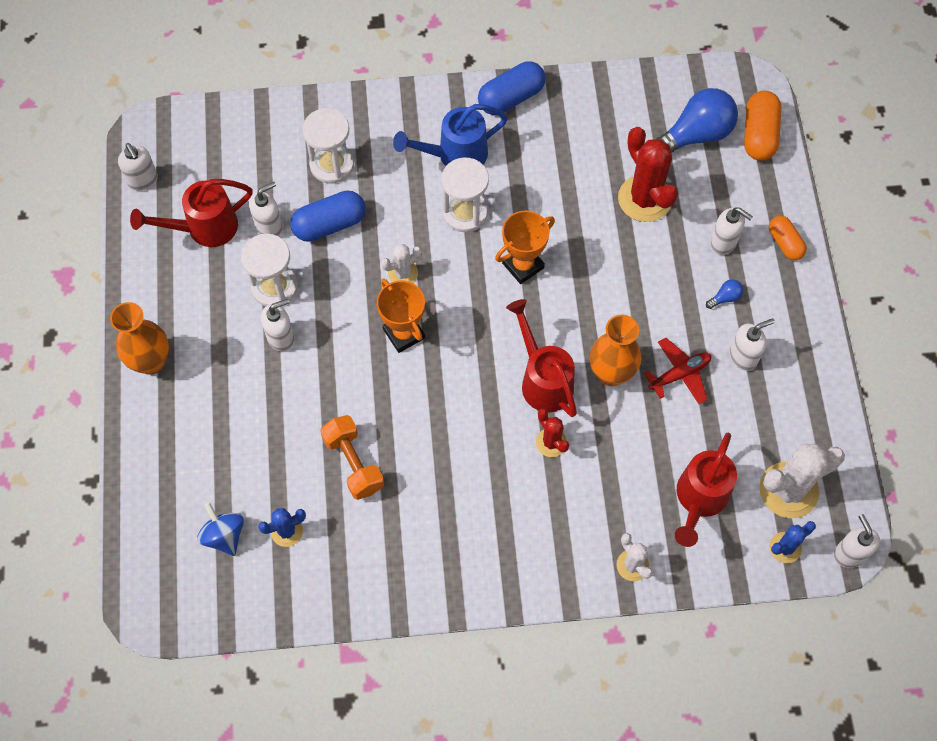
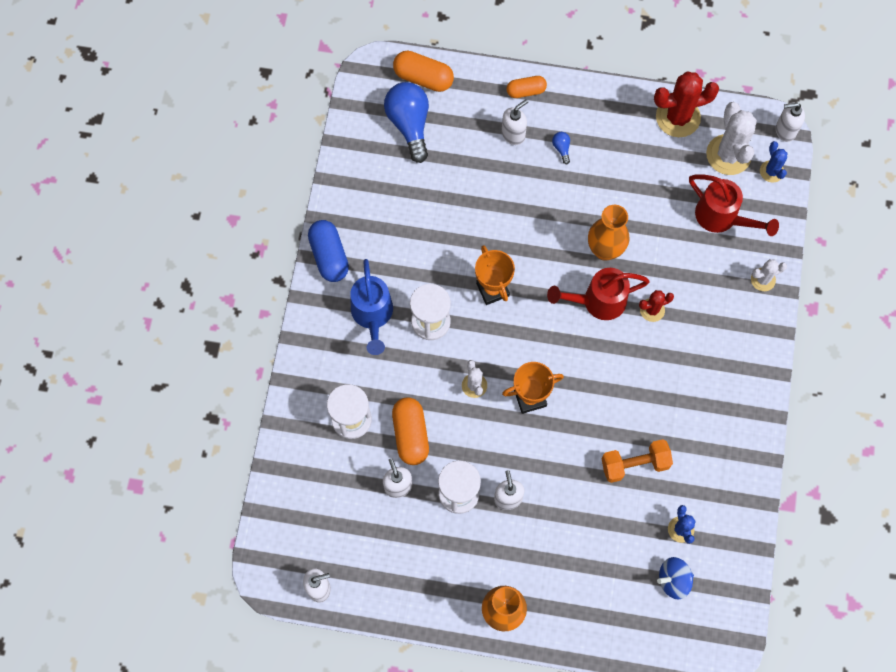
camera: 75 degrees left, 5 degrees up
(205, 228) = (384, 542): red watering can -> none
(329, 224) = (411, 434): blue capsule -> orange capsule
(644, 199) = (457, 180): red cactus -> red cactus (678, 117)
(679, 374) = (618, 200): red plane -> none
(743, 356) = (614, 151): white soap dispenser -> none

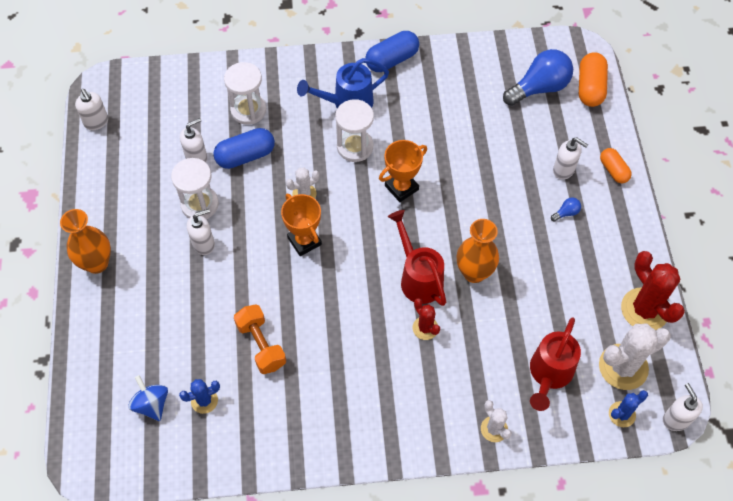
camera: 75 degrees right, 10 degrees down
(411, 434) = (245, 156): orange capsule -> blue capsule

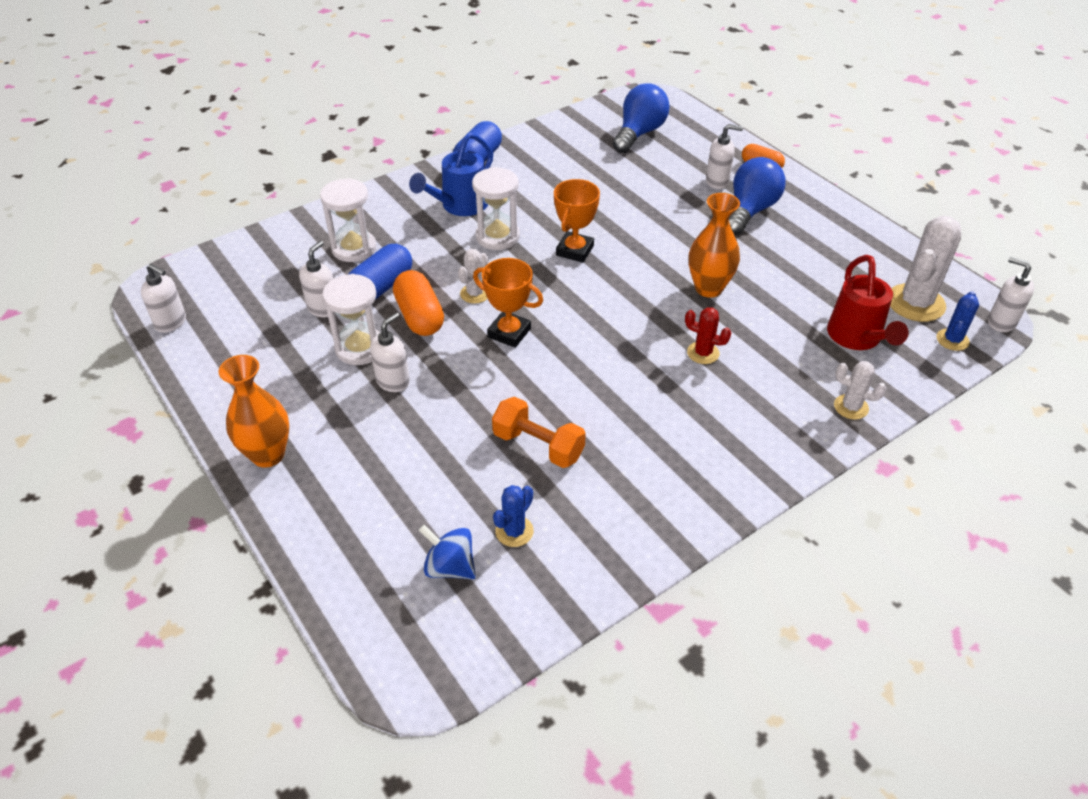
camera: 30 degrees left, 15 degrees down
(418, 278) = (658, 315): red watering can -> none
(566, 213) = (750, 211): blue light bulb -> blue light bulb, size x2.46
(590, 87) = (684, 118): orange capsule -> orange capsule (420, 316)
(644, 309) = (889, 253): red cactus -> none

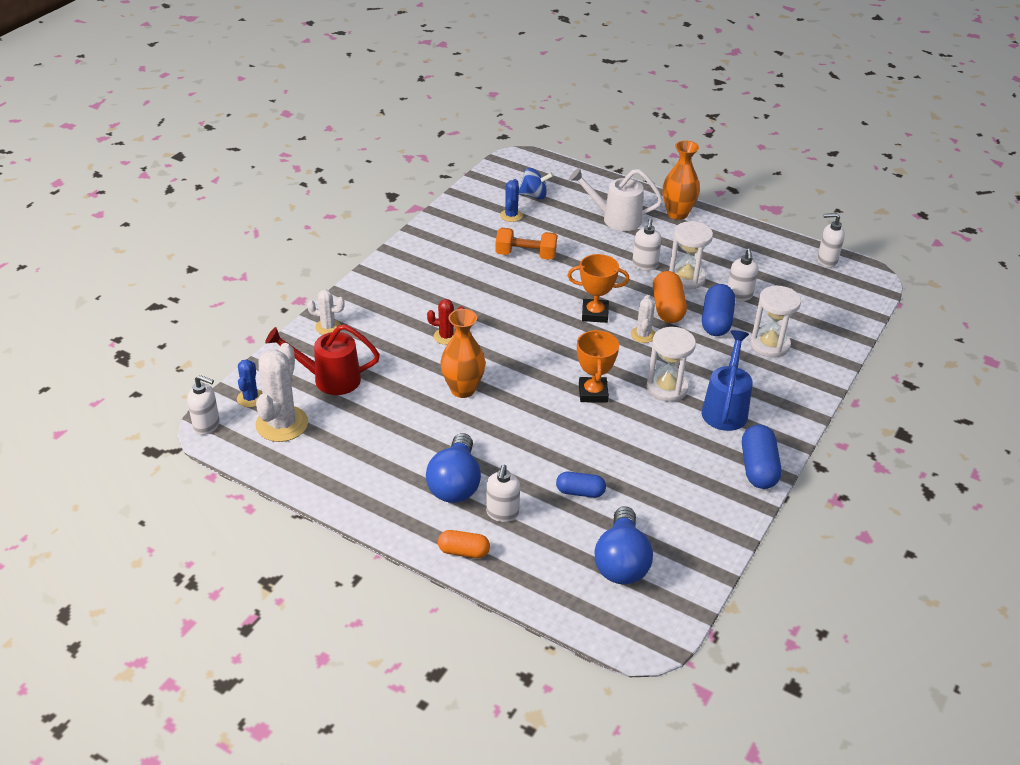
camera: 155 degrees right, 5 degrees down
(363, 473) = (616, 219): none -> white watering can
(420, 316) = (667, 308): orange capsule -> orange capsule turned 45 degrees clockwise
(642, 180) = (580, 492): none -> blue capsule
(717, 181) = (502, 513): white soap dispenser -> white soap dispenser turned 60 degrees counterclockwise
(857, 338) = (330, 379): red watering can -> red watering can turned 60 degrees counterclockwise

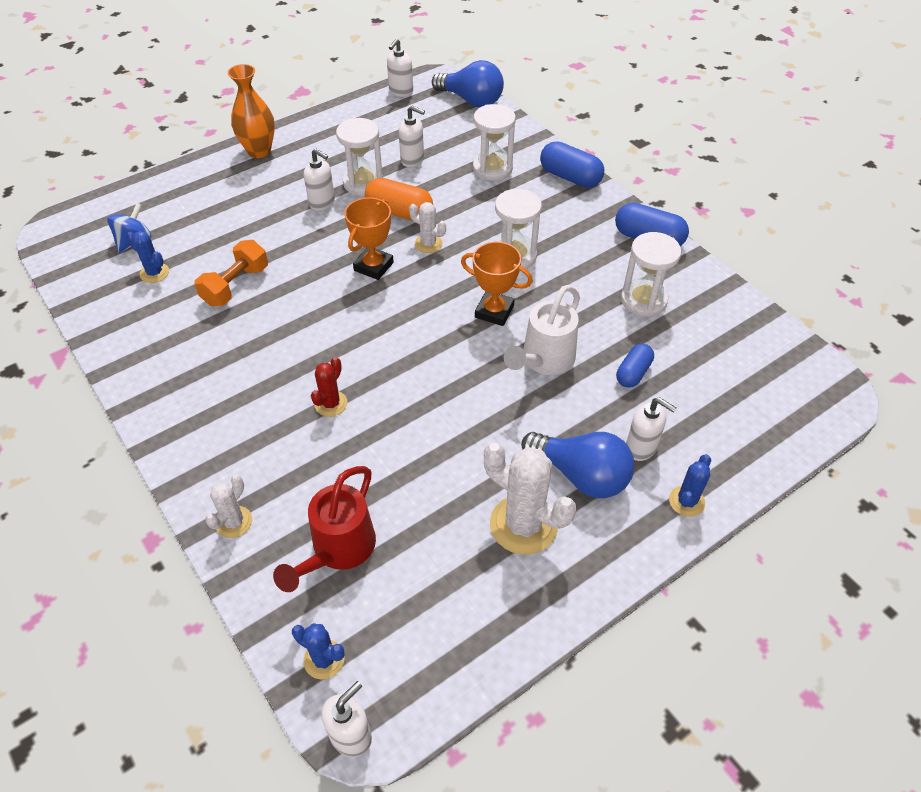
camera: 65 degrees left, 10 degrees up
(282, 424) = (396, 632): white cactus -> white cactus (523, 524)
(463, 389) = (431, 418): orange vase -> none
(463, 551) = (686, 501): orange capsule -> blue cactus
(616, 219) = (231, 195): white watering can -> white watering can (544, 360)
(621, 562) = (737, 375): blue light bulb -> blue light bulb (471, 100)
(672, 481) = (643, 300): none -> white hourglass
(716, 321) = (439, 188): blue capsule -> blue capsule (570, 177)
(725, 409) = (563, 229): blue watering can -> none

